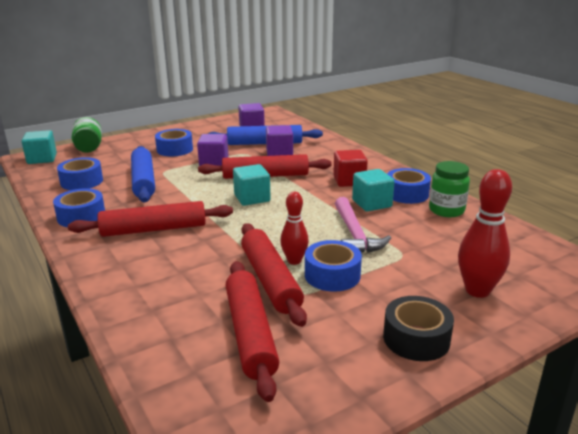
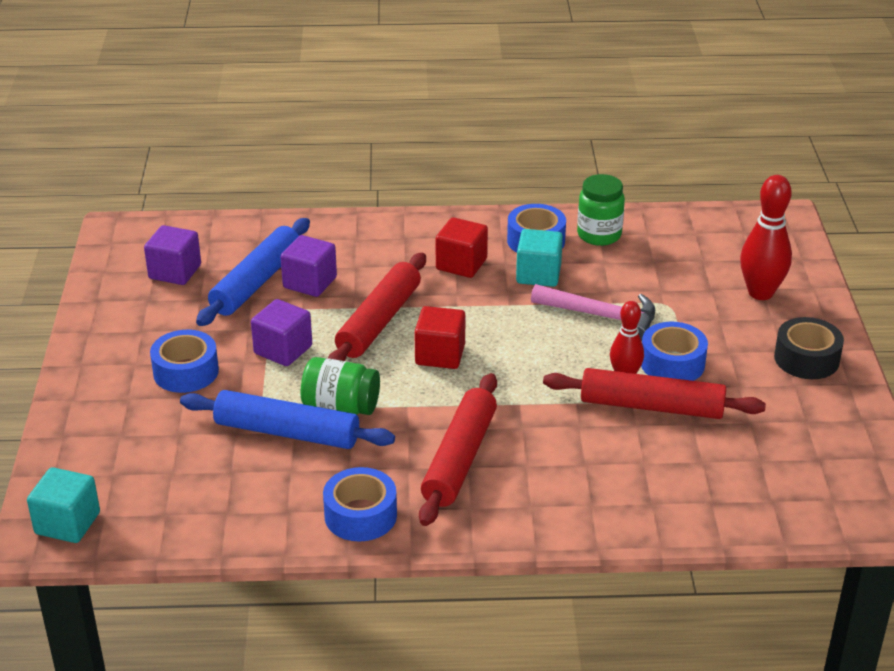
camera: 60 degrees left, 10 degrees up
(82, 181) = (225, 494): blue tape -> none
(89, 148) = (70, 460): green jar -> green jar (341, 407)
(250, 333) = (737, 449): red rolling pin -> none
(252, 198) = (440, 355): turquoise cube -> red cube

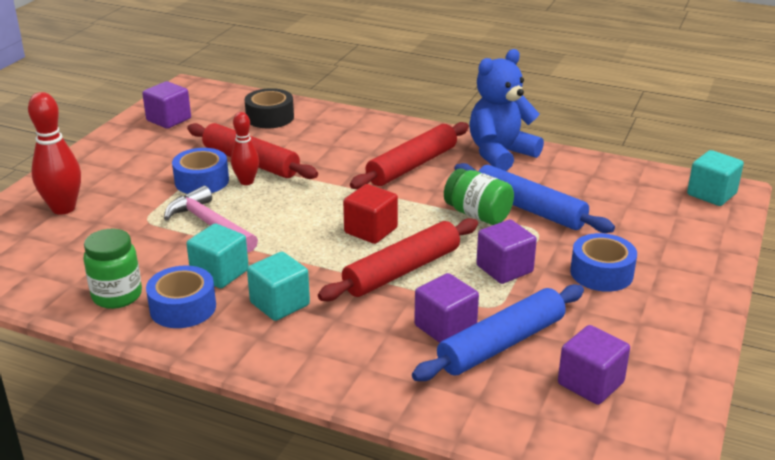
camera: 155 degrees left, 5 degrees down
(360, 515) = (500, 154): blue tape -> blue teddy bear
(461, 264) = (280, 304): red cube -> turquoise cube
(806, 359) = (107, 161): black tape -> black tape (270, 117)
(831, 444) = (169, 120): none -> purple cube

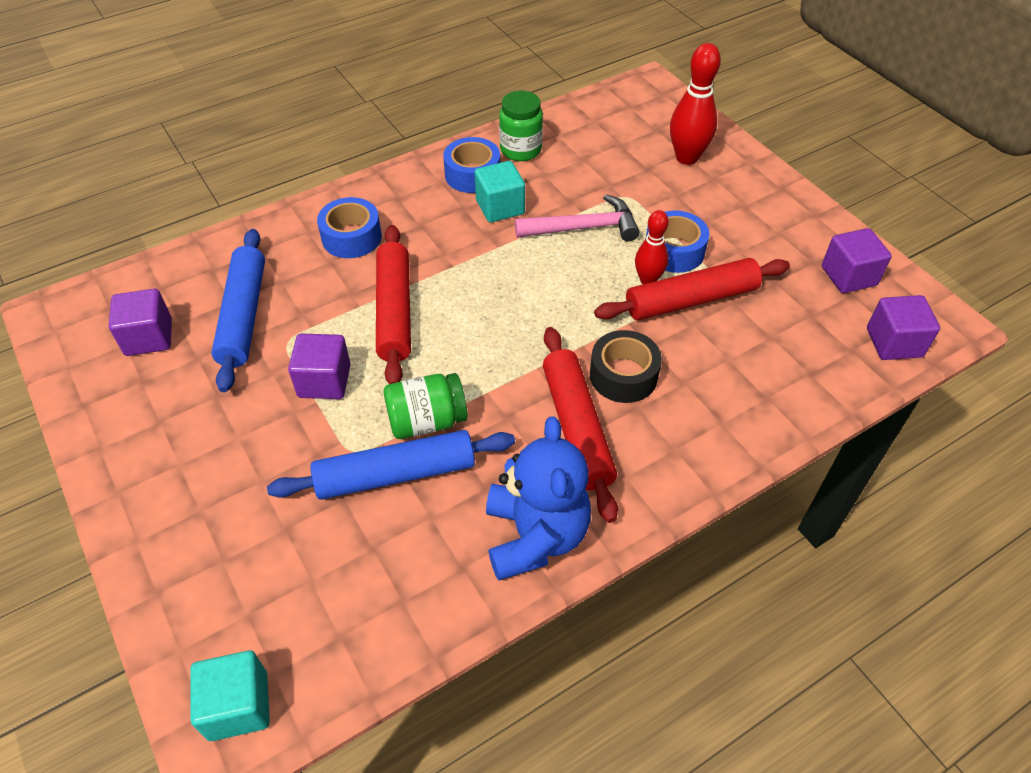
camera: 125 degrees right, 20 degrees up
(270, 117) = (802, 361): black tape -> black tape (623, 375)
(280, 304) = (425, 222): turquoise cube -> none
(370, 230) = (476, 324): red cube -> none
(445, 327) = (298, 295): purple cube -> purple cube (894, 343)
(601, 273) = (241, 450): blue tape -> blue tape (351, 237)

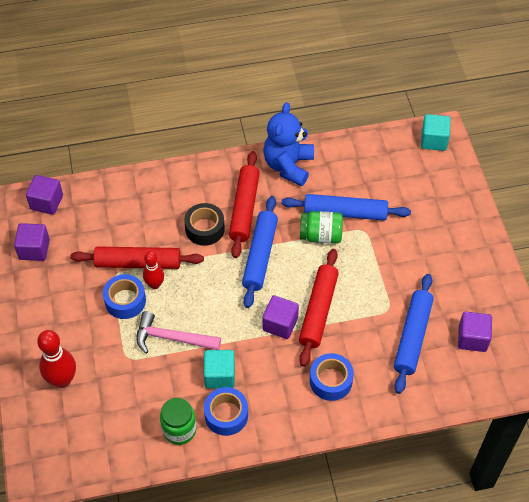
camera: 160 degrees left, 5 degrees up
(324, 381) = (371, 276): purple cube -> purple cube (280, 324)
(515, 361) = (260, 255): none -> blue rolling pin

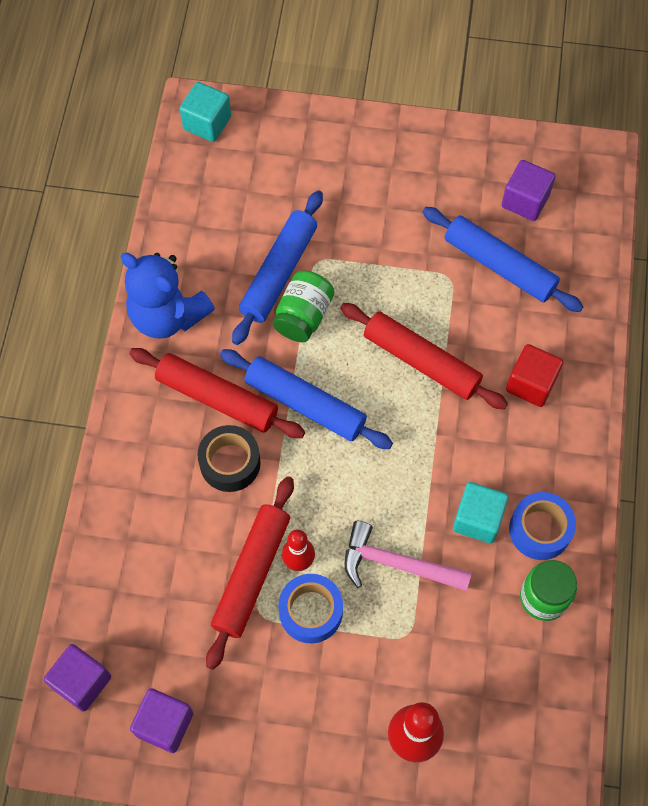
camera: 70 degrees left, 10 degrees up
(172, 338) = (397, 564): pink hammer -> pink hammer turned 75 degrees clockwise
(280, 324) = (424, 416): purple cube -> none
(331, 381) = (531, 384): blue tape -> red cube

